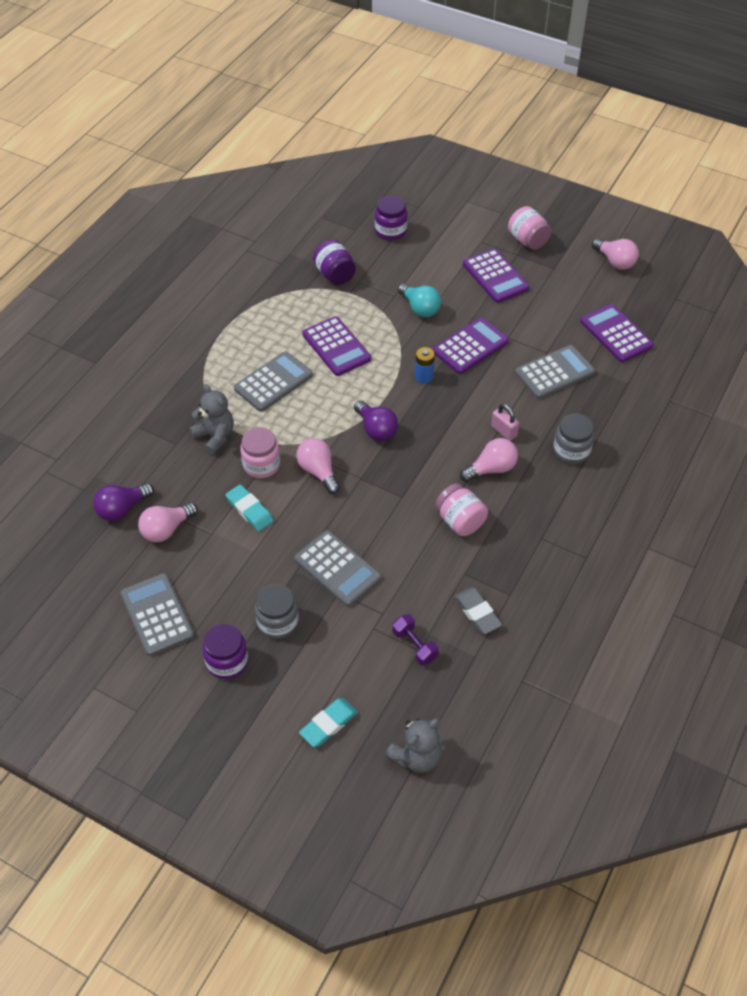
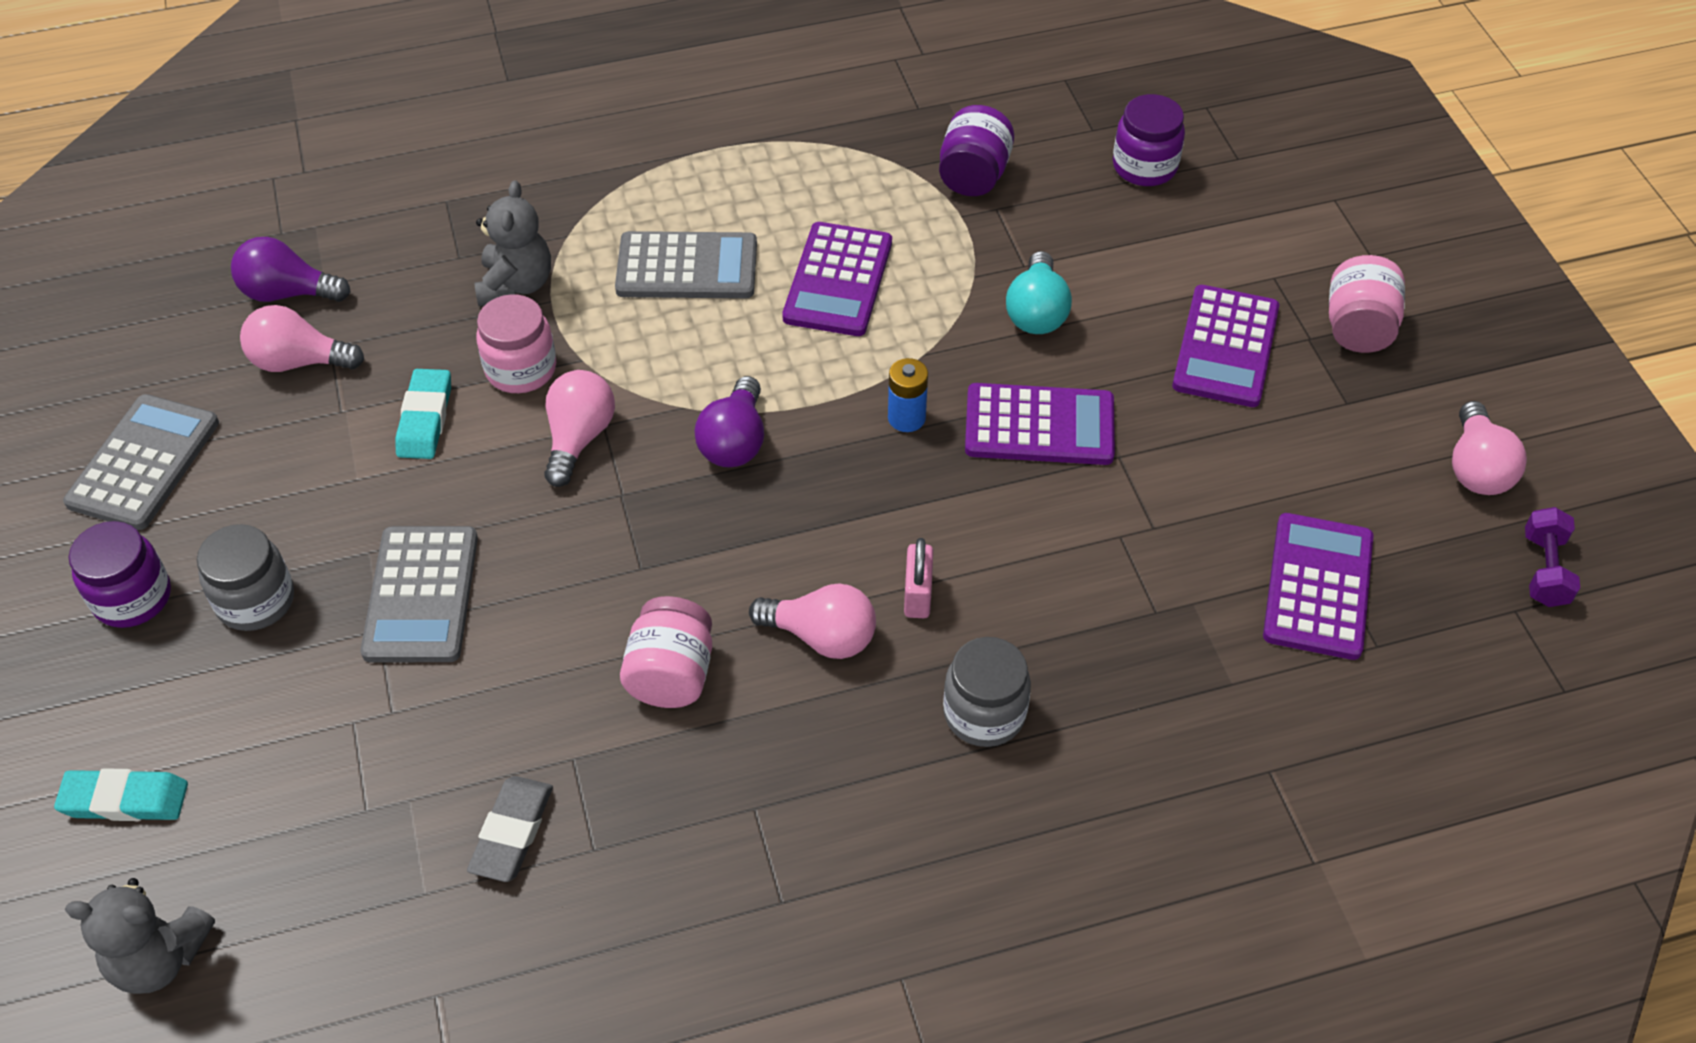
camera: 45 degrees right, 0 degrees up
(414, 645) = (369, 798): purple dumbbell -> purple dumbbell (1544, 570)
(554, 372) = (1123, 568): grey calculator -> none

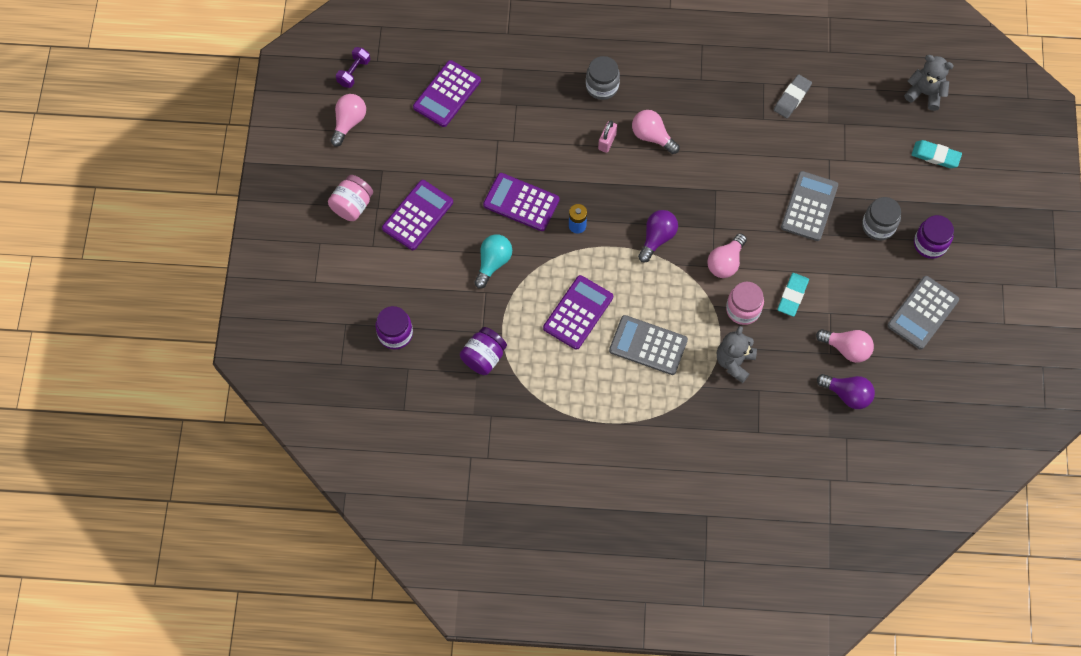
camera: 160 degrees left, 15 degrees up
(671, 674) = (716, 140): pink jar -> none

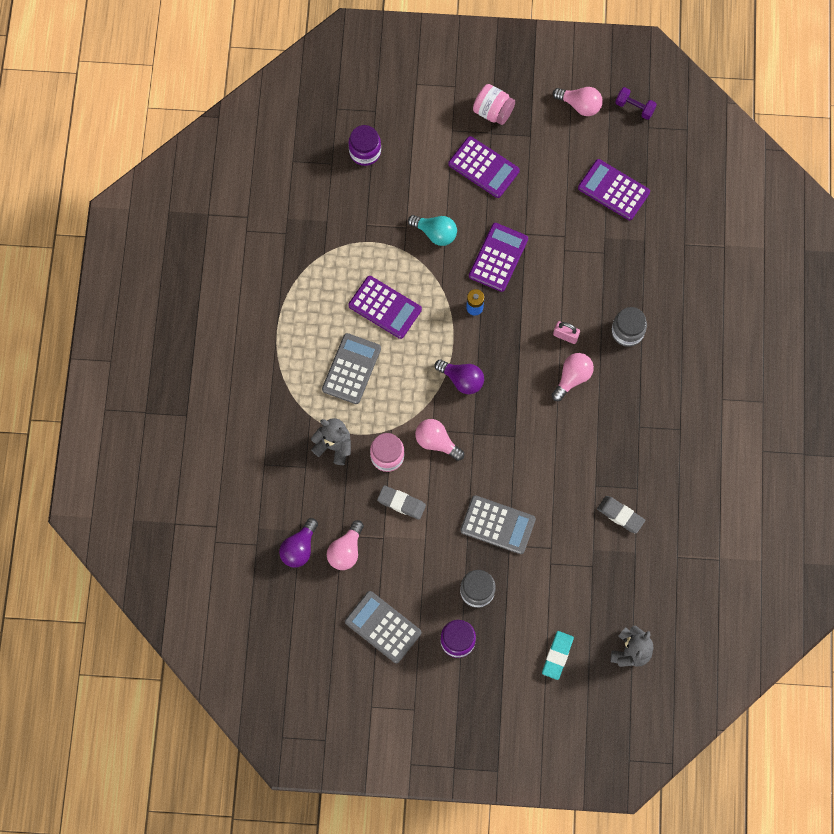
camera: 90 degrees right, 5 degrees up
(484, 357) = (341, 226): purple jar -> none
(792, 296) = (401, 503): turquoise eraser -> grey eraser

